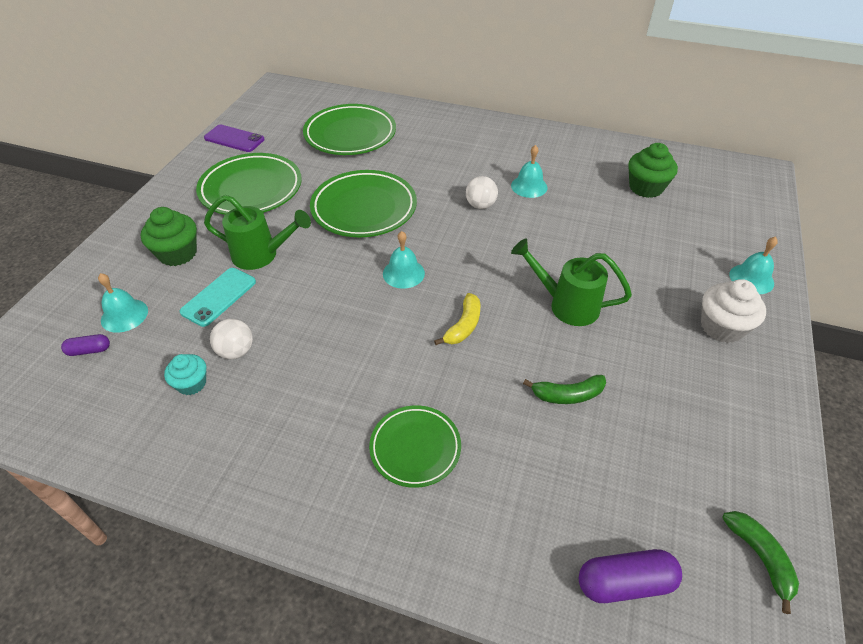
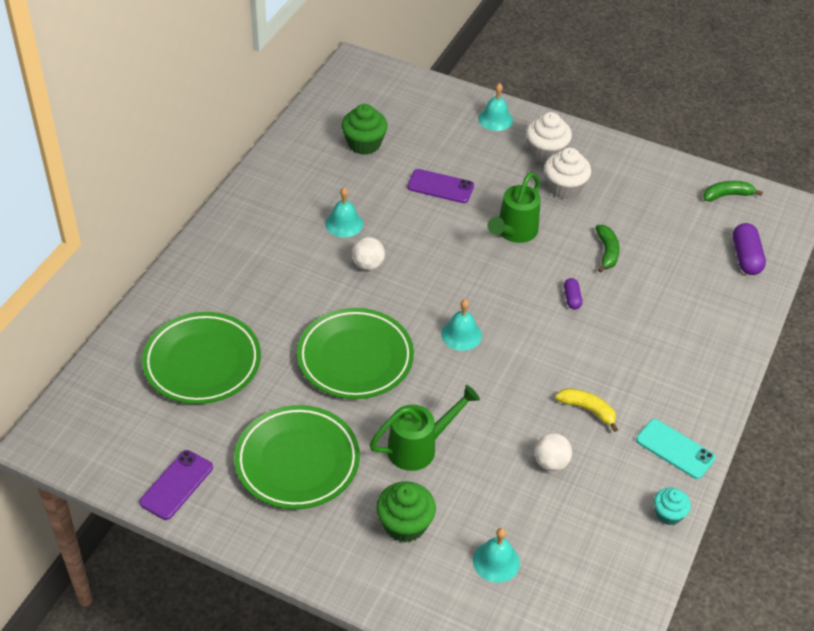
camera: 85 degrees left, 0 degrees up
(89, 350) = (542, 584): purple capsule -> purple capsule (572, 298)
(192, 383) = (587, 494): turquoise cupcake -> turquoise cupcake (668, 514)
(219, 297) = (478, 481): turquoise phone -> turquoise phone (675, 449)
(261, 255) = (419, 447): green watering can -> green watering can turned 45 degrees clockwise
(415, 448) = (653, 345): green plate -> none
(463, 326) = (532, 301): yellow banana -> yellow banana (588, 410)
(612, 243) = (440, 186): none -> purple phone
(666, 348) = (564, 188): none -> white cupcake

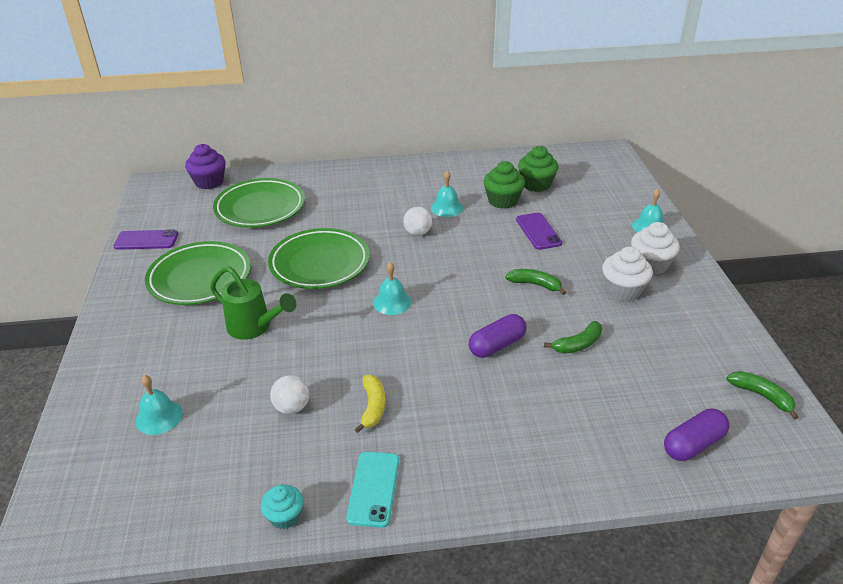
camera: 60 degrees right, 10 degrees down
(96, 386) = (209, 182): none -> purple cupcake
(405, 524) = (170, 351): green cupcake -> green cupcake (503, 201)
(514, 232) = (535, 285): green watering can -> green banana
(572, 298) = (497, 345): purple capsule -> purple capsule, size x1.74

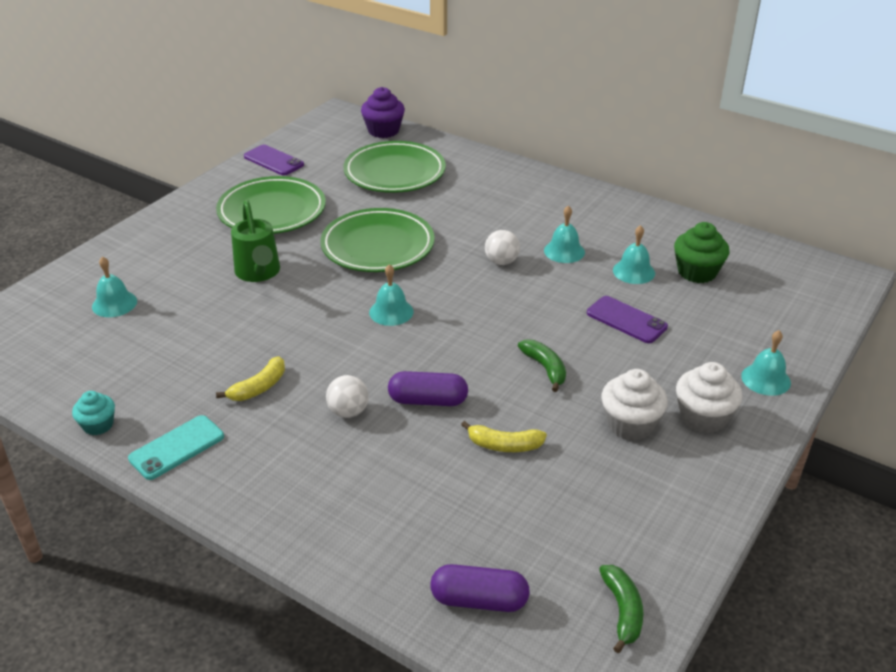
camera: 40 degrees right, 0 degrees up
(292, 407) = (203, 351): white ball -> white ball (348, 412)
(503, 201) = (633, 271): green cupcake -> turquoise bell
(538, 231) = (626, 320): purple phone -> purple phone turned 75 degrees counterclockwise
(578, 344) = (504, 445): green banana -> yellow banana

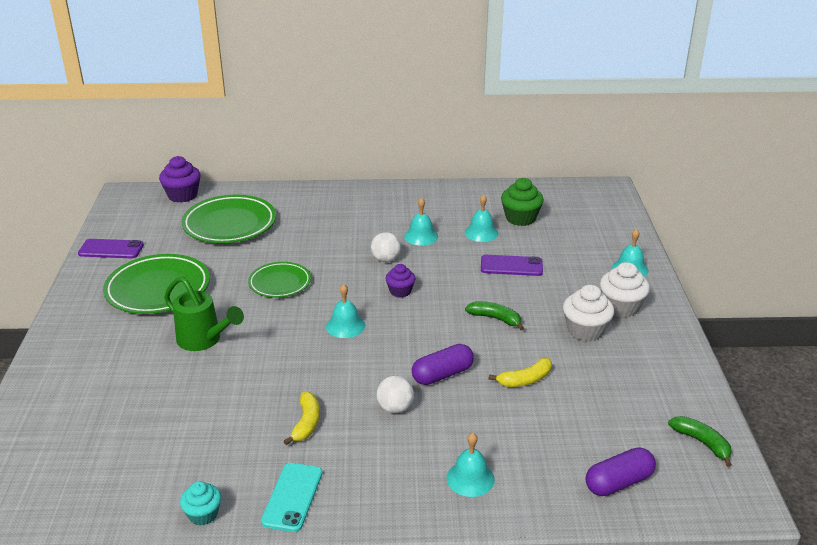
camera: 35 degrees left, 5 degrees down
(114, 303) = (98, 416): turquoise bell -> turquoise bell (470, 478)
(378, 246) = (280, 283): green plate -> green plate, size x0.61
(480, 299) = (400, 291): none -> purple cupcake

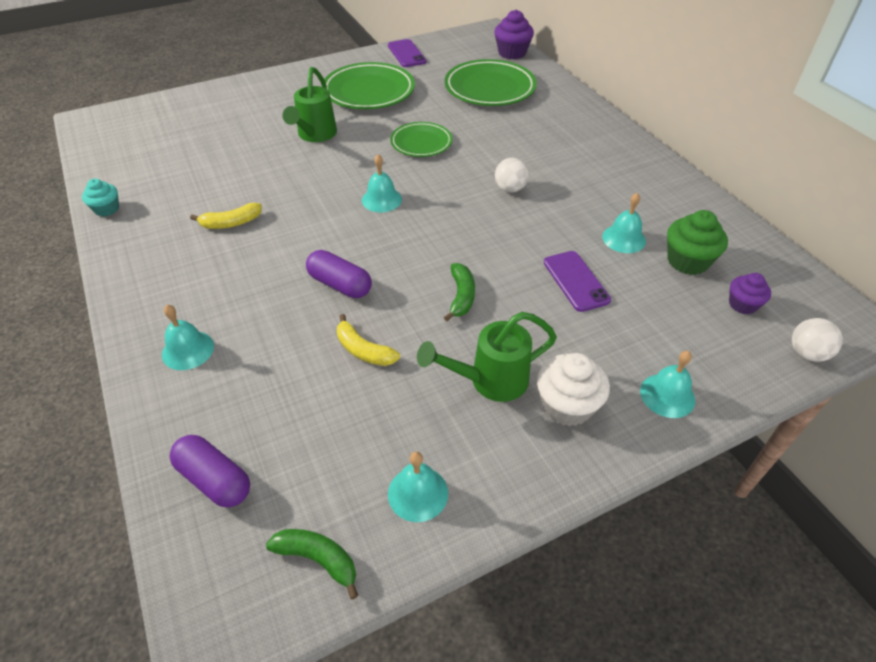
camera: 65 degrees right, 15 degrees up
(292, 497) = (136, 246): turquoise phone -> none
(395, 408) = (273, 268): white ball -> white ball (807, 353)
(400, 291) = (462, 215): purple cupcake -> purple cupcake (742, 304)
(421, 236) = (574, 198): turquoise bell -> turquoise bell (418, 493)
(585, 330) = (490, 381): white cupcake -> green watering can
(702, 443) = (318, 559): green banana -> green banana turned 90 degrees counterclockwise

